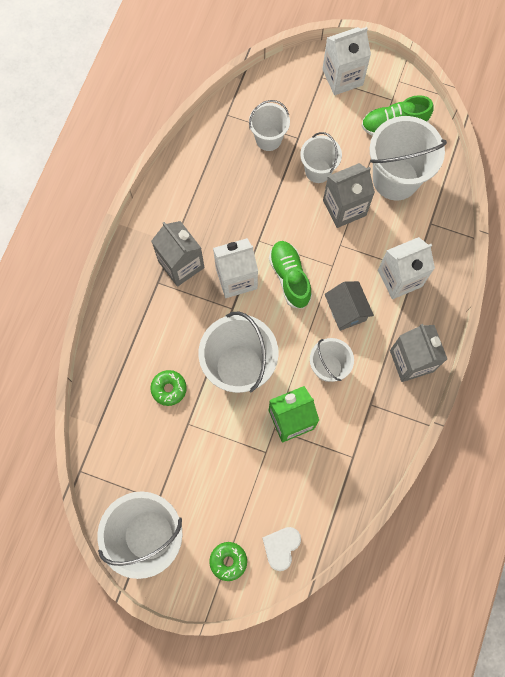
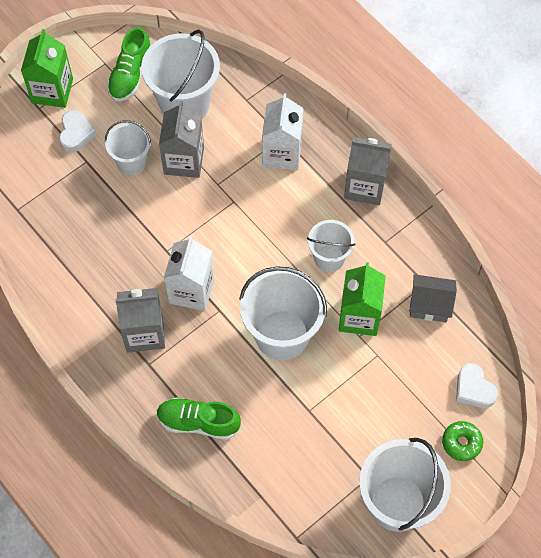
camera: 60 degrees left, 10 degrees down
(169, 389) = (263, 410): green donut -> none
(268, 139) = (69, 187): white bucket -> none
(290, 277) = (221, 243): green shoe -> green shoe (198, 422)
(316, 116) = (76, 134): none -> white heart
(342, 77) = (52, 91): white carton -> green carton
(346, 311) = (284, 213): grey house -> grey house (429, 305)

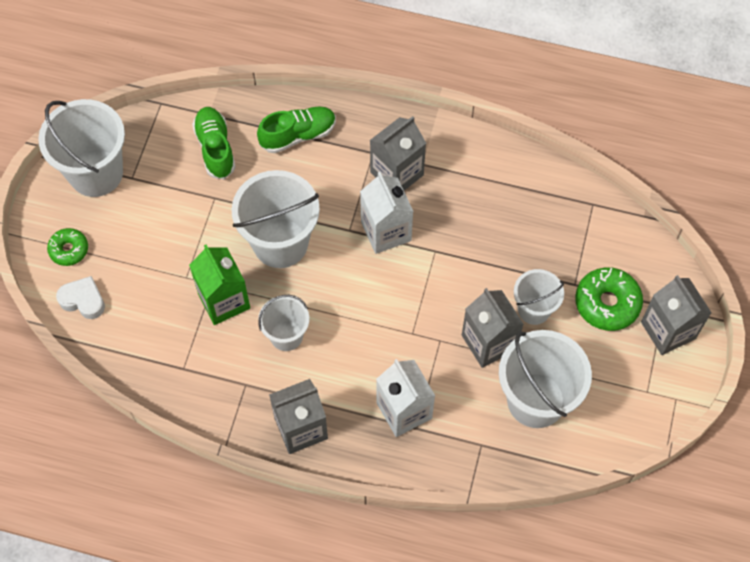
camera: 145 degrees right, 0 degrees up
(52, 91) = (668, 330): green carton -> grey carton
(76, 134) = (607, 303): white heart -> green donut
(130, 75) = (612, 395): green shoe -> green shoe (215, 148)
(429, 305) = (166, 350): grey house -> none

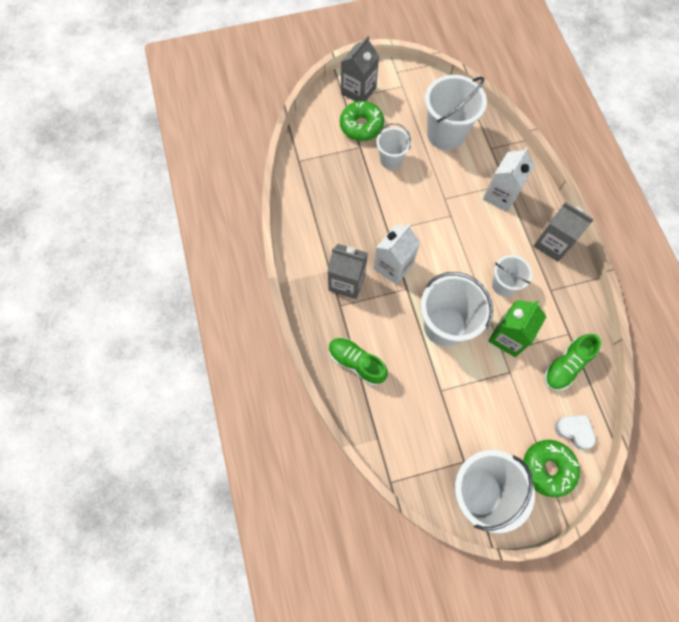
camera: 120 degrees left, 5 degrees up
(69, 250) = (547, 468): green donut -> green donut, size x1.63
(83, 300) = (574, 431): white heart -> white heart turned 135 degrees clockwise
(215, 148) = (402, 415): green shoe -> green shoe (565, 366)
(488, 342) = (428, 173): grey carton -> none

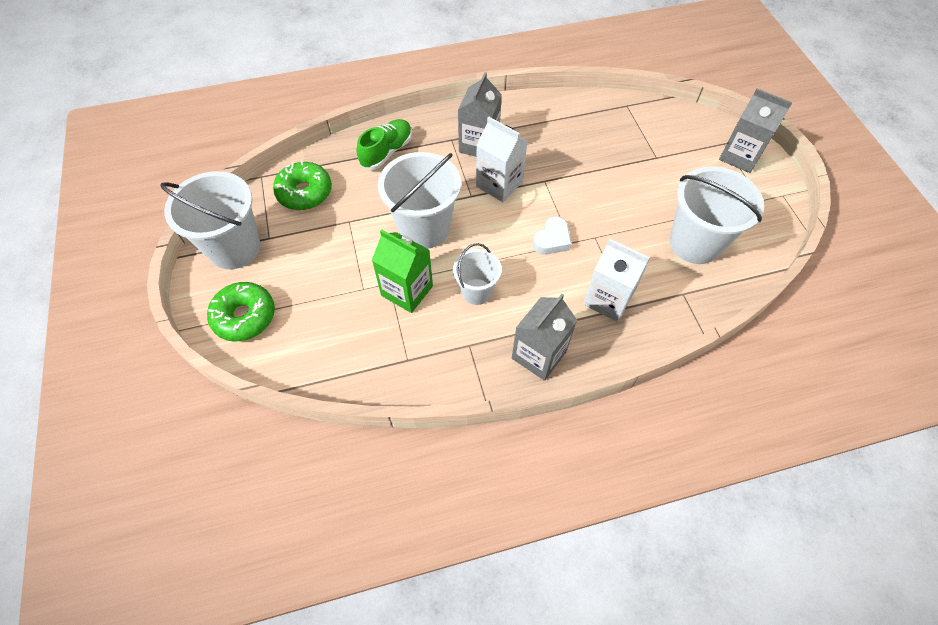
camera: 90 degrees right, 10 degrees down
(361, 126) = (687, 158): green donut -> green donut (304, 192)
(391, 160) = (643, 185): white bucket -> none
(565, 366) = (364, 350): green shoe -> none
(574, 431) = (282, 350): white heart -> white heart (552, 240)

